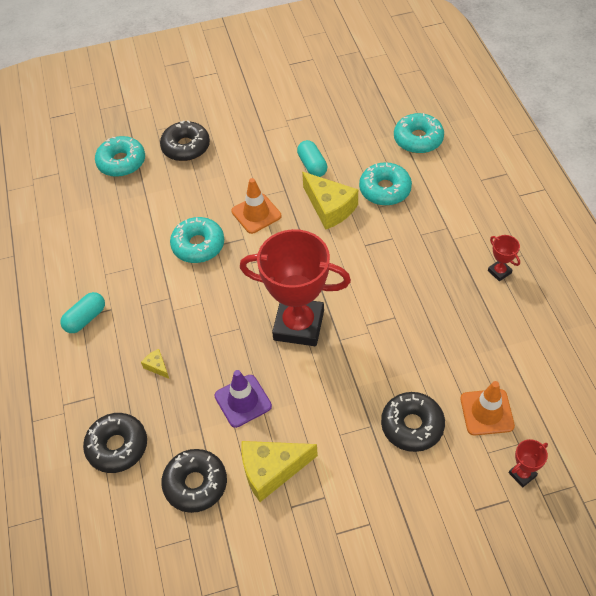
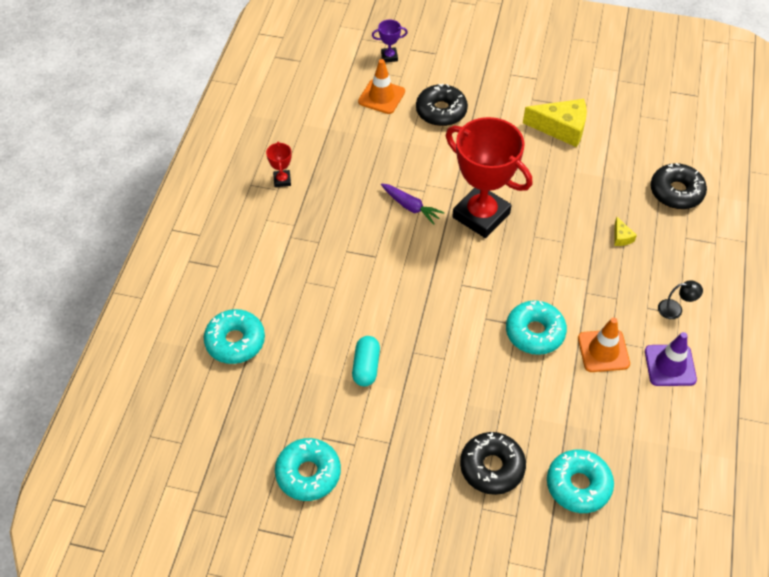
camera: 155 degrees left, 0 degrees up
(85, 319) = (675, 309): turquoise capsule -> black lamp
(195, 484) = (623, 143): black donut -> none
(243, 401) = (560, 180): purple traffic cone -> purple traffic cone (670, 365)
(256, 213) = (458, 339): orange traffic cone -> orange traffic cone (603, 351)
(330, 207) = (381, 309): yellow cheese -> none
(367, 302) = (410, 207): none -> purple carrot
(385, 190) = (315, 301): turquoise donut -> turquoise donut (308, 473)
(522, 474) = (389, 57): red trophy -> purple trophy

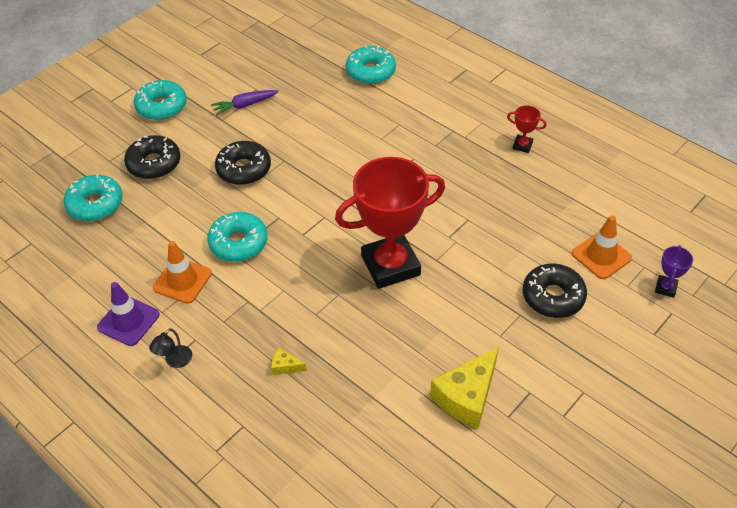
camera: 120 degrees right, 5 degrees down
(308, 473) = (236, 74): turquoise donut -> turquoise donut (161, 106)
(366, 367) = (293, 130): turquoise capsule -> none
(410, 207) = (435, 219): purple carrot -> purple carrot (245, 105)
(676, 192) = (305, 457): black donut -> black donut (244, 169)

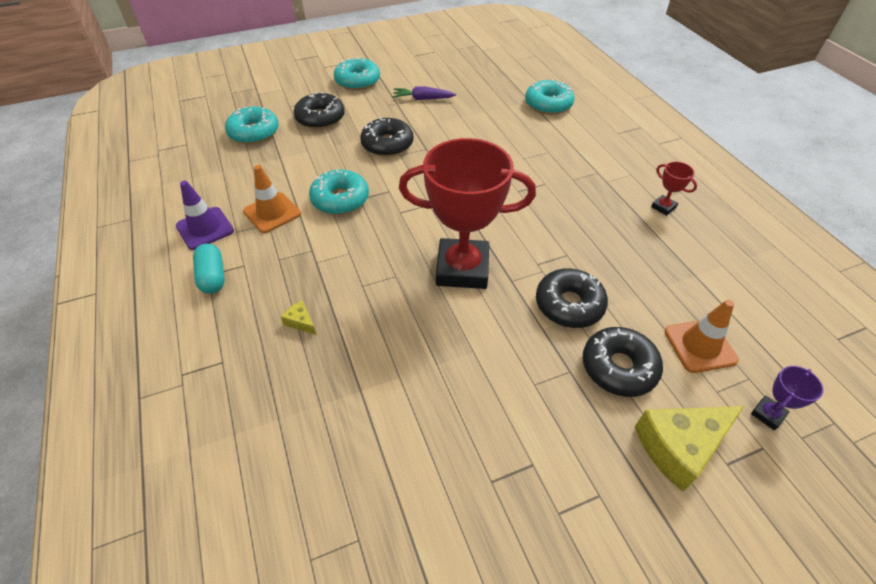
camera: 25 degrees right, 0 degrees up
(175, 361) = (213, 277): black lamp -> turquoise capsule
(466, 396) = (458, 435): yellow cheese -> yellow cheese (679, 446)
(492, 262) = (569, 305): none -> black donut

